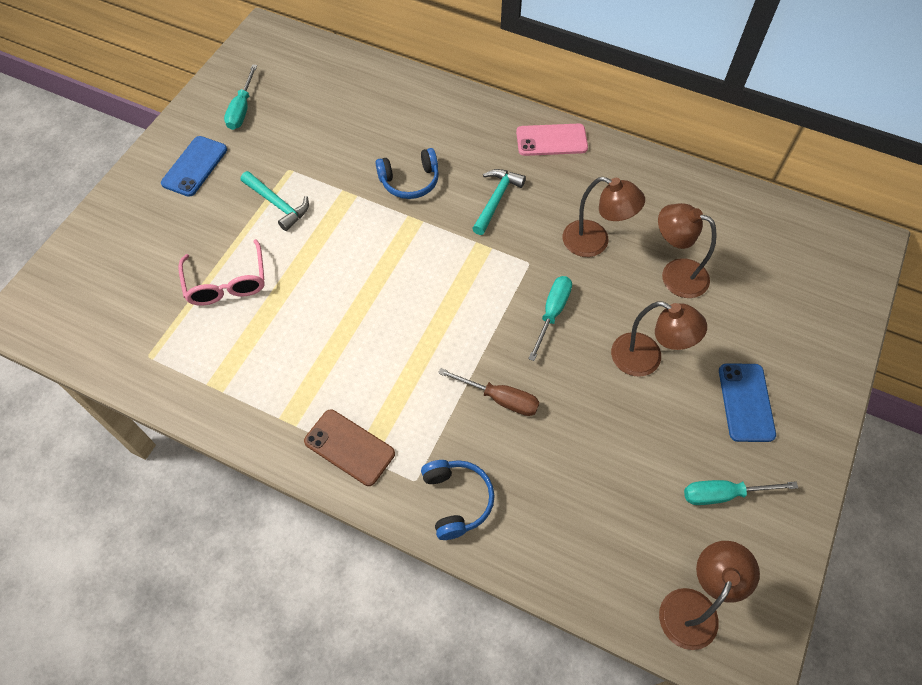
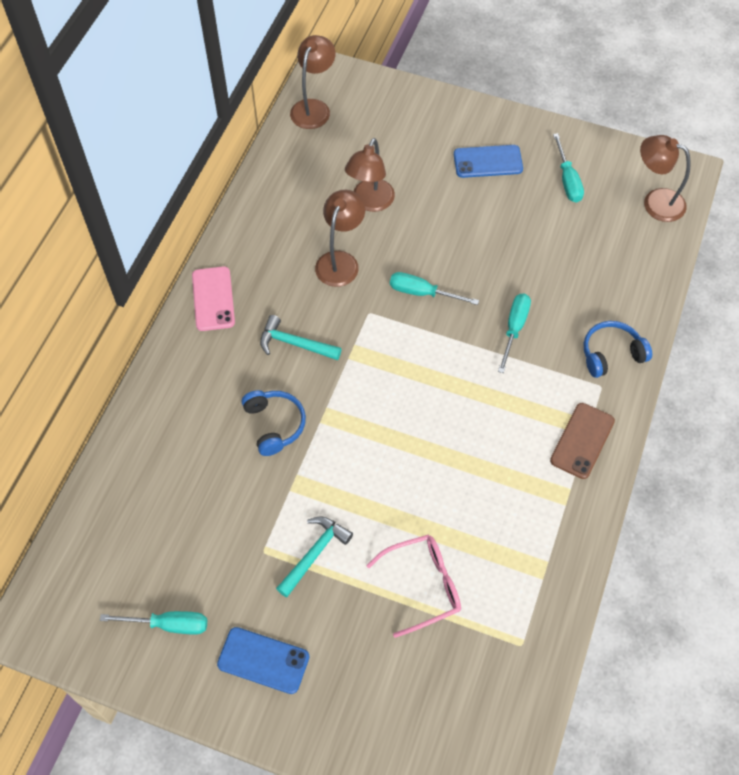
camera: 95 degrees left, 0 degrees up
(500, 398) = (514, 329): brown screwdriver -> turquoise screwdriver
(646, 359) = (459, 224): brown lamp -> brown lamp (313, 108)

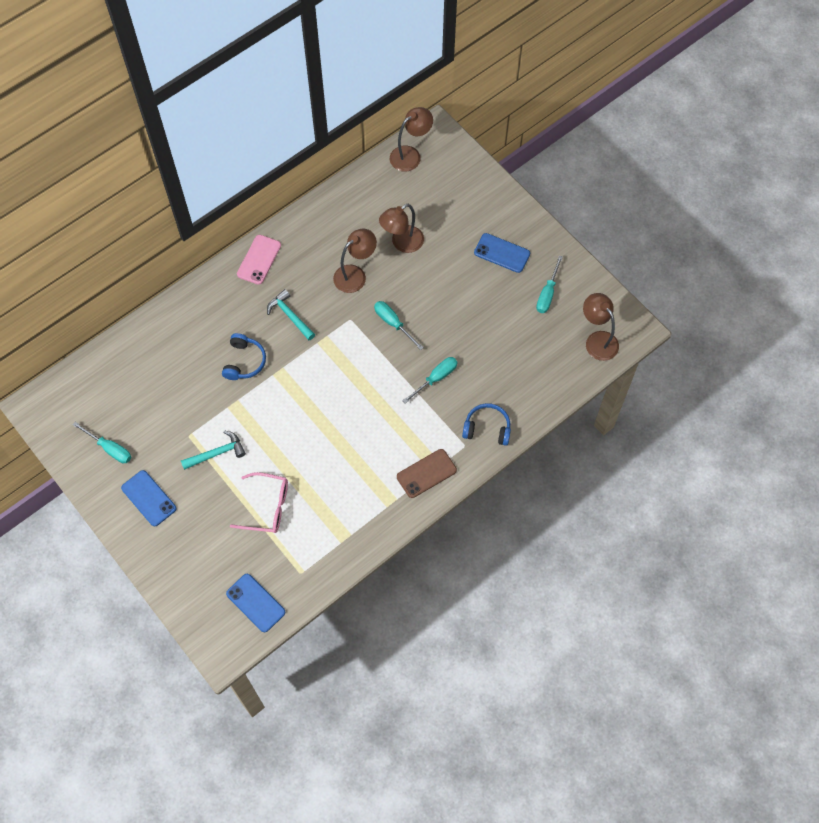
camera: 30 degrees right, 5 degrees up
(492, 717) = (255, 603): none -> blue phone

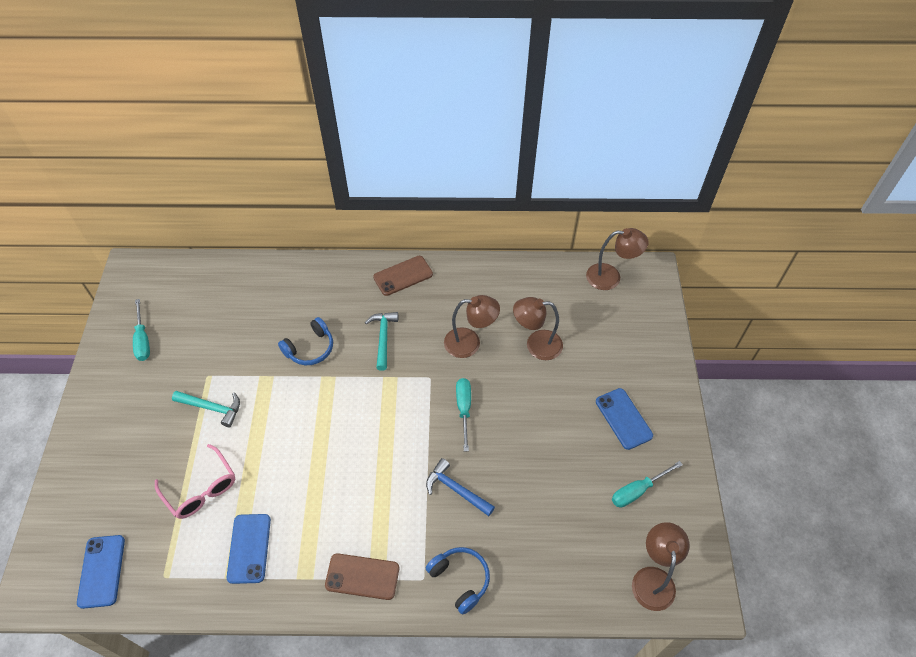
camera: 40 degrees right, 10 degrees down
(149, 498) = (125, 403): blue phone -> blue phone (249, 548)
(259, 260) = (403, 276): pink phone -> brown phone
(436, 378) = (456, 489): turquoise screwdriver -> blue hammer

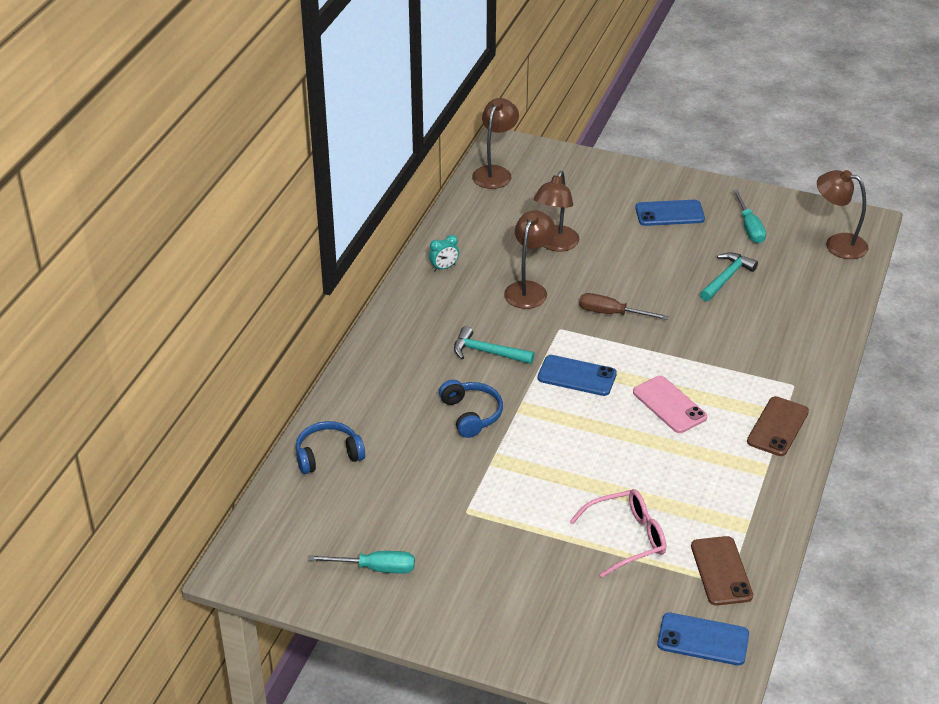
camera: 70 degrees left, 15 degrees down
(212, 408) = (517, 513): turquoise hammer -> turquoise hammer (726, 278)
(249, 548) = (717, 507): blue phone -> blue phone (577, 376)
(363, 482) = (669, 405): none -> pink phone
(403, 276) = (405, 318): brown phone -> brown phone (721, 571)
(456, 489) = (704, 341): blue hammer -> none
(460, 579) = (802, 360): blue headphones -> blue headphones (328, 455)
(464, 409) = (611, 313): turquoise screwdriver -> brown screwdriver
(472, 281) = (444, 267): none -> turquoise clock

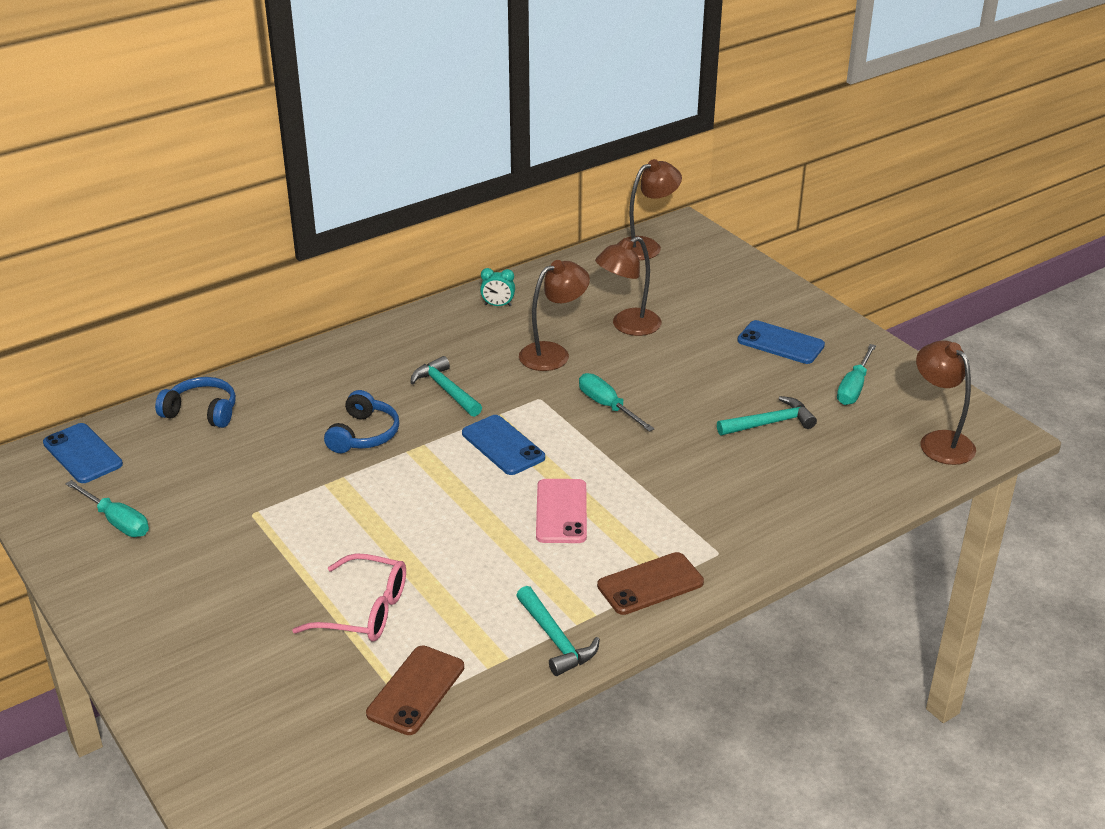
camera: 35 degrees right, 5 degrees down
(611, 313) = (607, 406): brown screwdriver -> turquoise screwdriver
(703, 640) = (314, 745): blue phone -> blue phone (82, 454)
(764, 493) = (556, 640): none -> turquoise hammer

